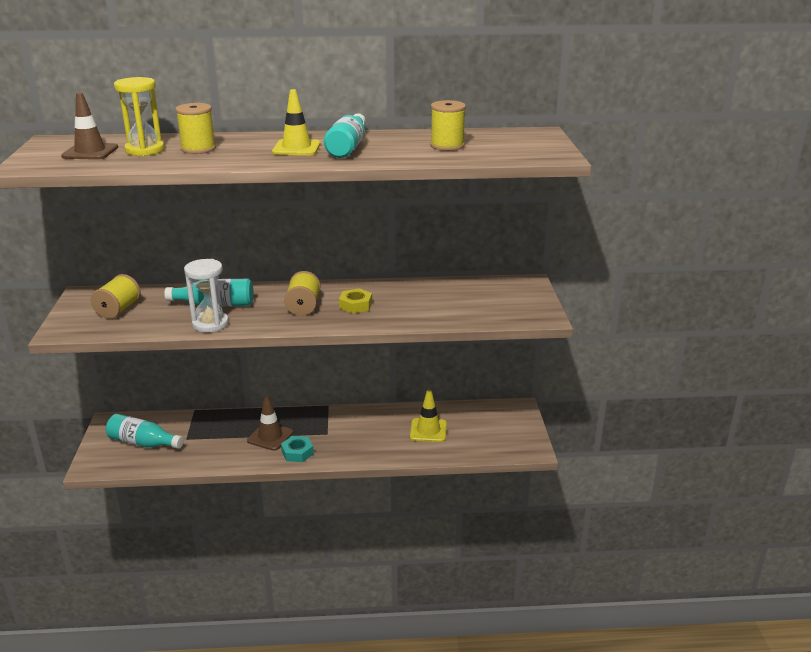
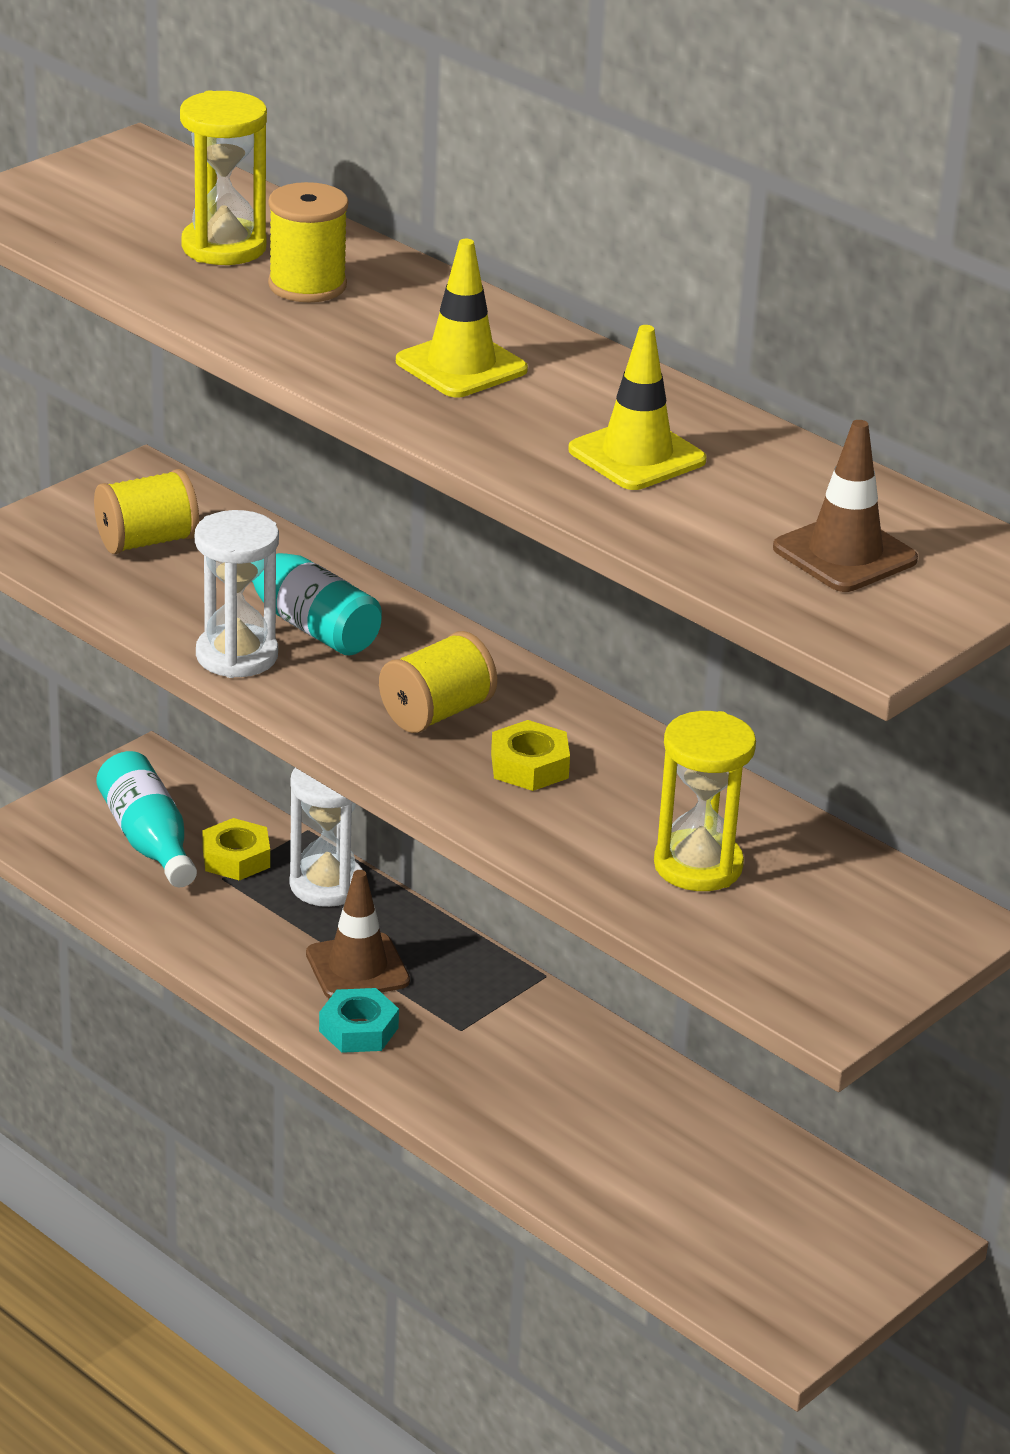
camera: 45 degrees right, 5 degrees up
(90, 152) = (140, 211): brown traffic cone -> brown traffic cone (844, 554)
(182, 430) = (236, 858): none -> yellow nut
(224, 421) = (327, 885): none -> white hourglass
(348, 147) = (549, 409): turquoise bottle -> none
(428, 430) = (651, 1153): yellow traffic cone -> yellow traffic cone (637, 455)
(446, 304) = (698, 866): none -> yellow hourglass
(447, 146) = (733, 499): yellow spool -> none

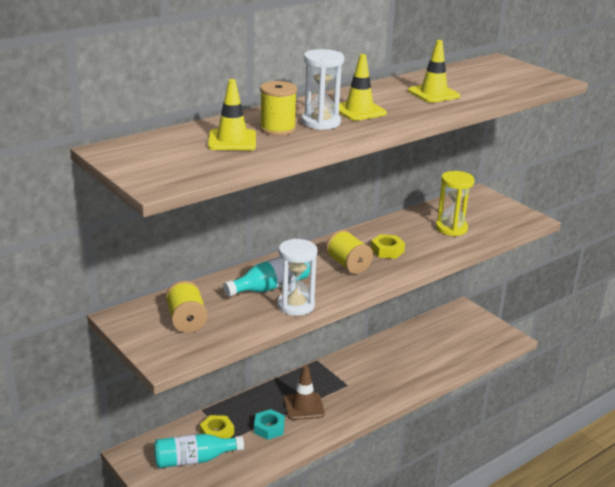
camera: 80 degrees left, 5 degrees down
(224, 247) = (232, 140): yellow hourglass -> yellow traffic cone
(327, 885) = (244, 408): white hourglass -> white hourglass (321, 122)
(358, 1029) = (344, 411): turquoise nut -> turquoise nut (269, 428)
(844, 554) = (500, 77): brown traffic cone -> none

